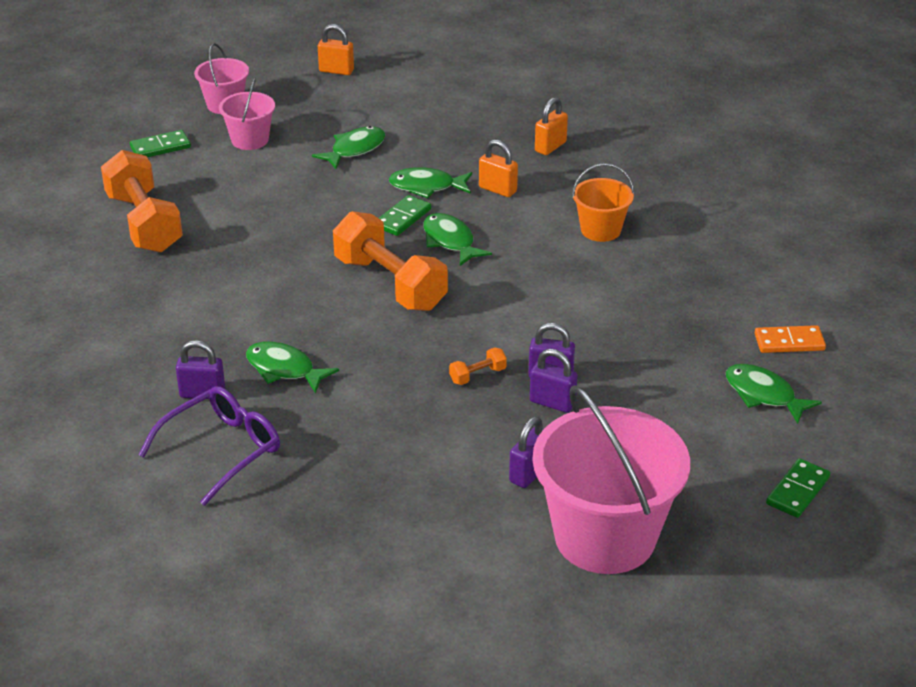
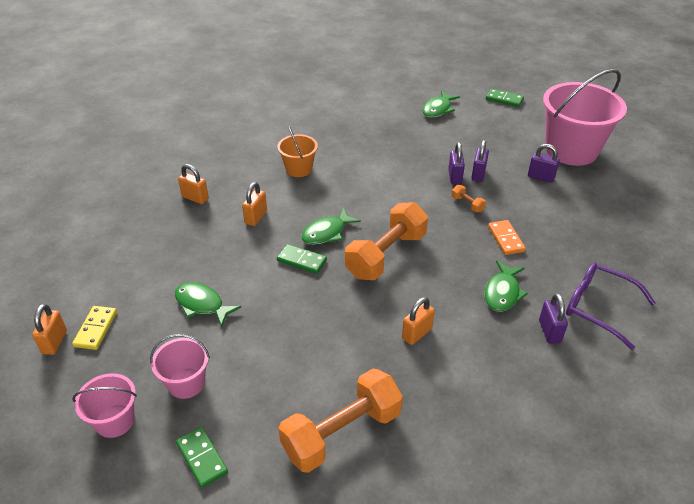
camera: 100 degrees left, 5 degrees up
(247, 288) = (417, 333): none -> orange padlock
(344, 91) = (96, 329): none -> yellow domino
(426, 187) = (256, 254): green fish -> none
(789, 342) = (391, 103): orange domino -> orange domino (505, 239)

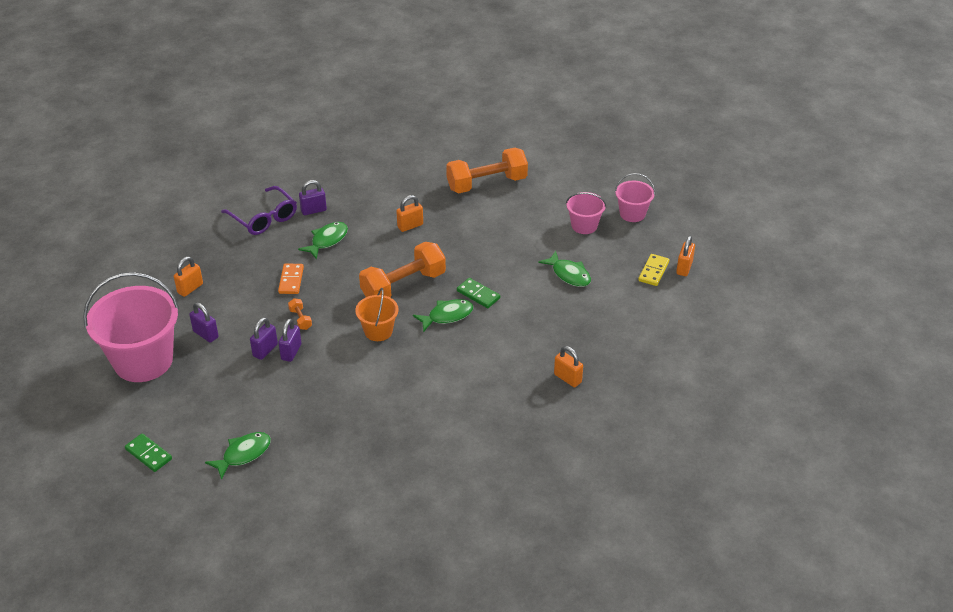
camera: 165 degrees left, 0 degrees up
(202, 458) = (576, 187): green domino -> none
(256, 217) = (509, 344): orange padlock -> orange padlock (190, 288)
(299, 169) = (450, 394): orange bucket -> orange bucket (378, 331)
(549, 331) = (313, 210): purple padlock -> purple padlock turned 60 degrees clockwise

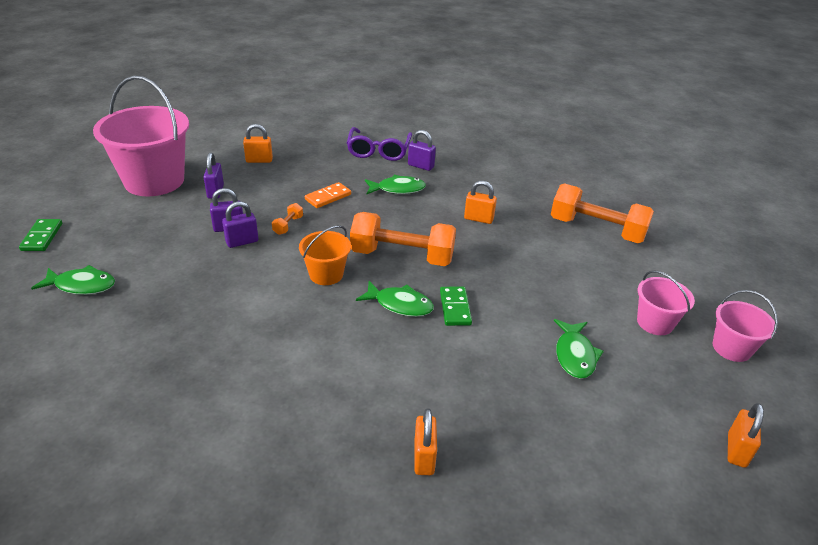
camera: 45 degrees right, 5 degrees down
(653, 271) = (686, 424): yellow domino -> none
(684, 268) = (736, 450): orange padlock -> orange padlock turned 45 degrees counterclockwise

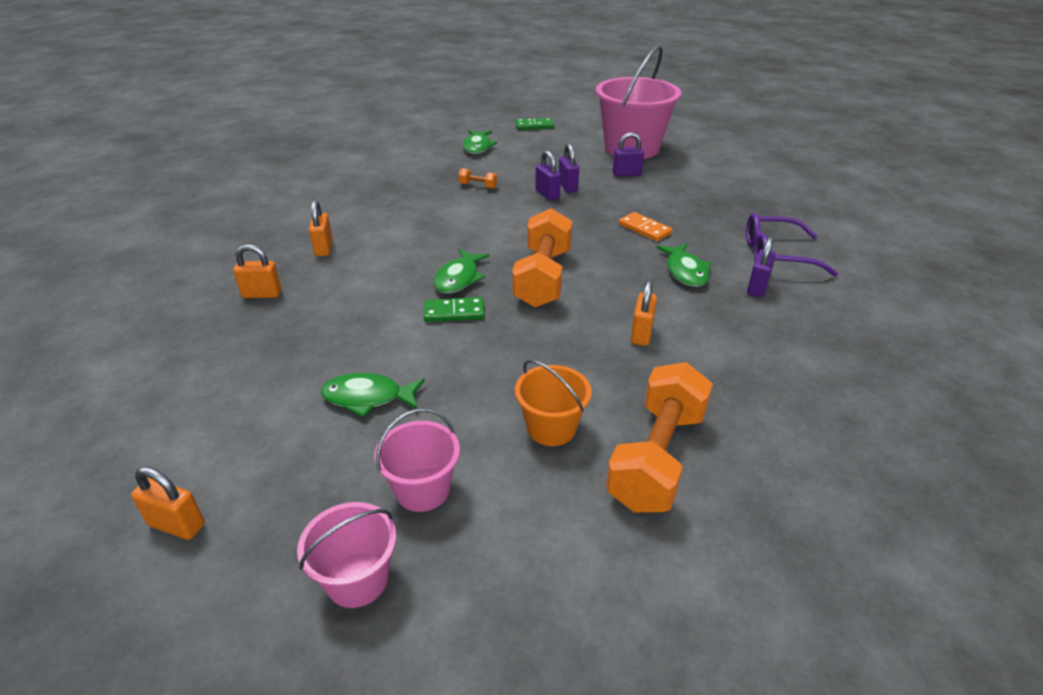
camera: 90 degrees right, 0 degrees up
(259, 160) = (700, 187): orange padlock -> orange padlock (324, 248)
(288, 225) = (581, 212): orange dumbbell -> orange dumbbell (478, 186)
(326, 274) = (504, 237): orange bucket -> orange bucket (551, 428)

